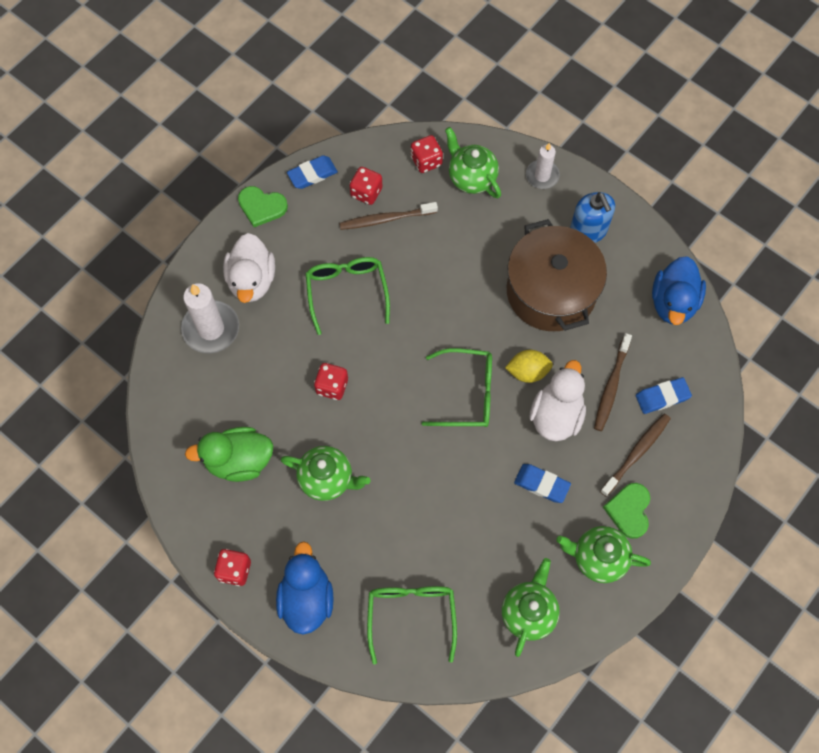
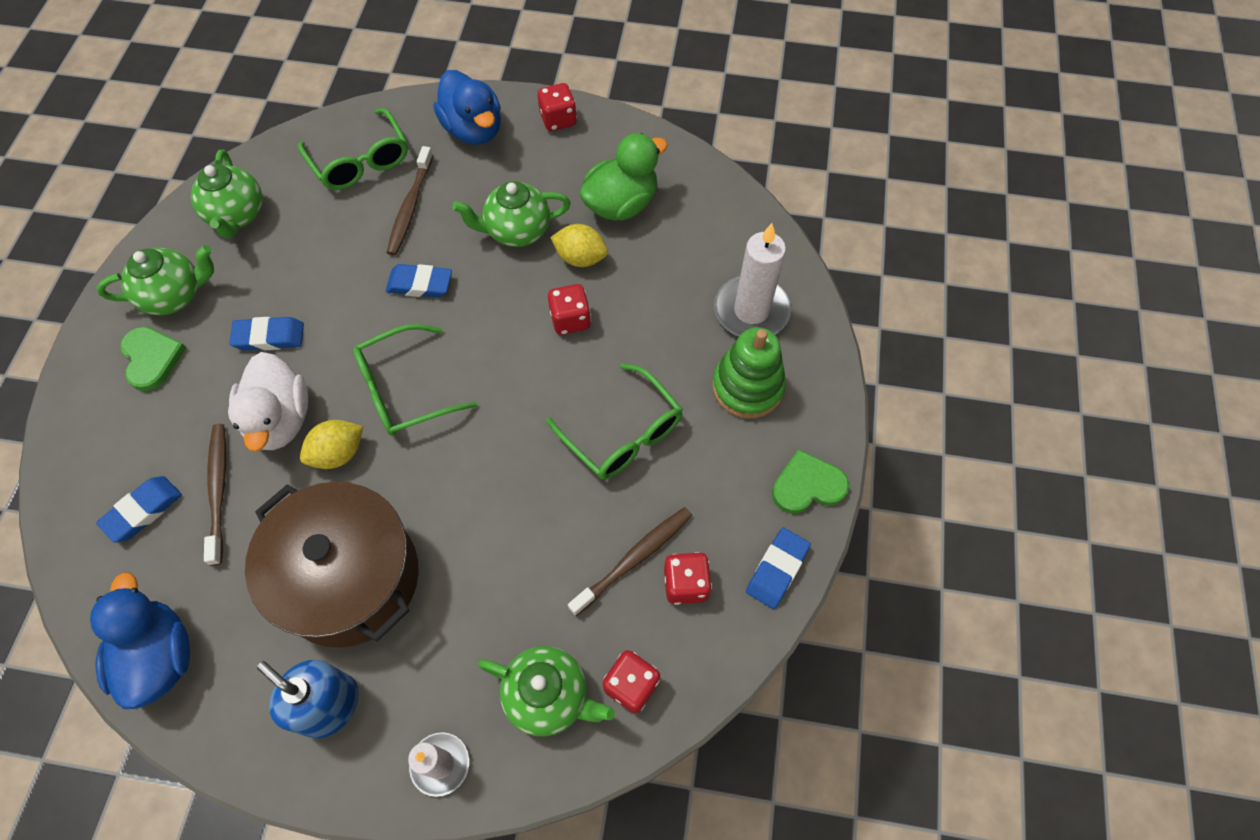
camera: 150 degrees right, 5 degrees down
(252, 280) = (747, 387): white duck -> green stacking toy
(296, 431) = (580, 258): none -> yellow lemon
(419, 471) = (420, 284): none -> blue eraser
(636, 453) = (160, 425): brown toothbrush -> brown toothbrush (410, 207)

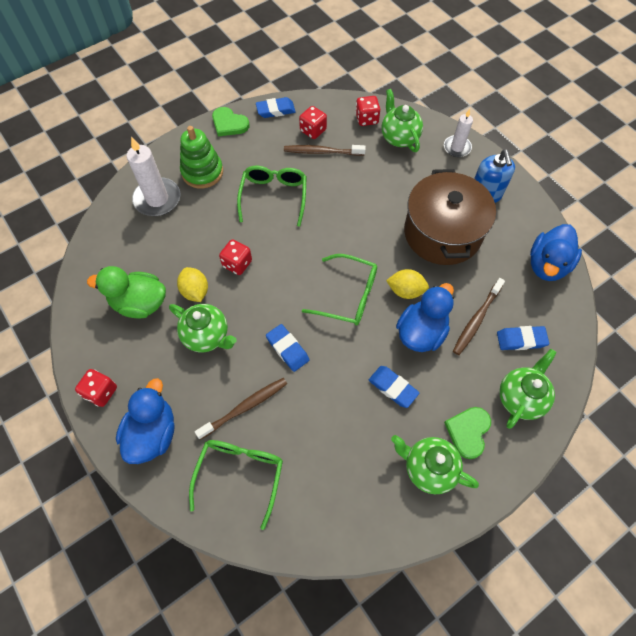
camera: 135 degrees left, 0 degrees up
(237, 215) = (349, 502): green teapot -> green teapot (520, 398)
(280, 419) = (421, 332): white duck -> blue duck

